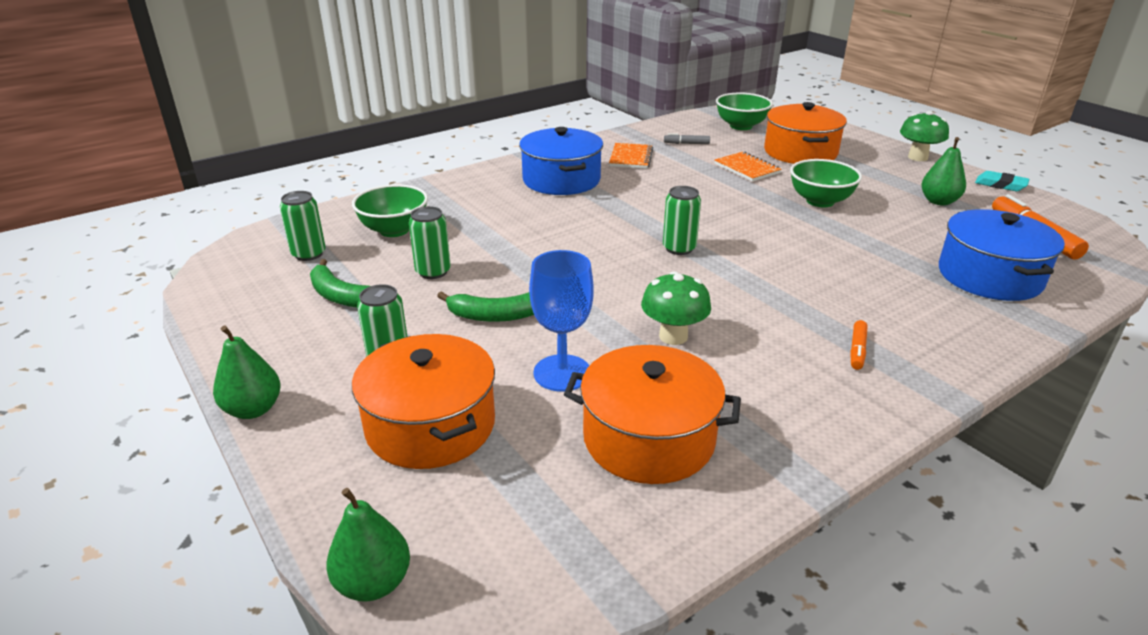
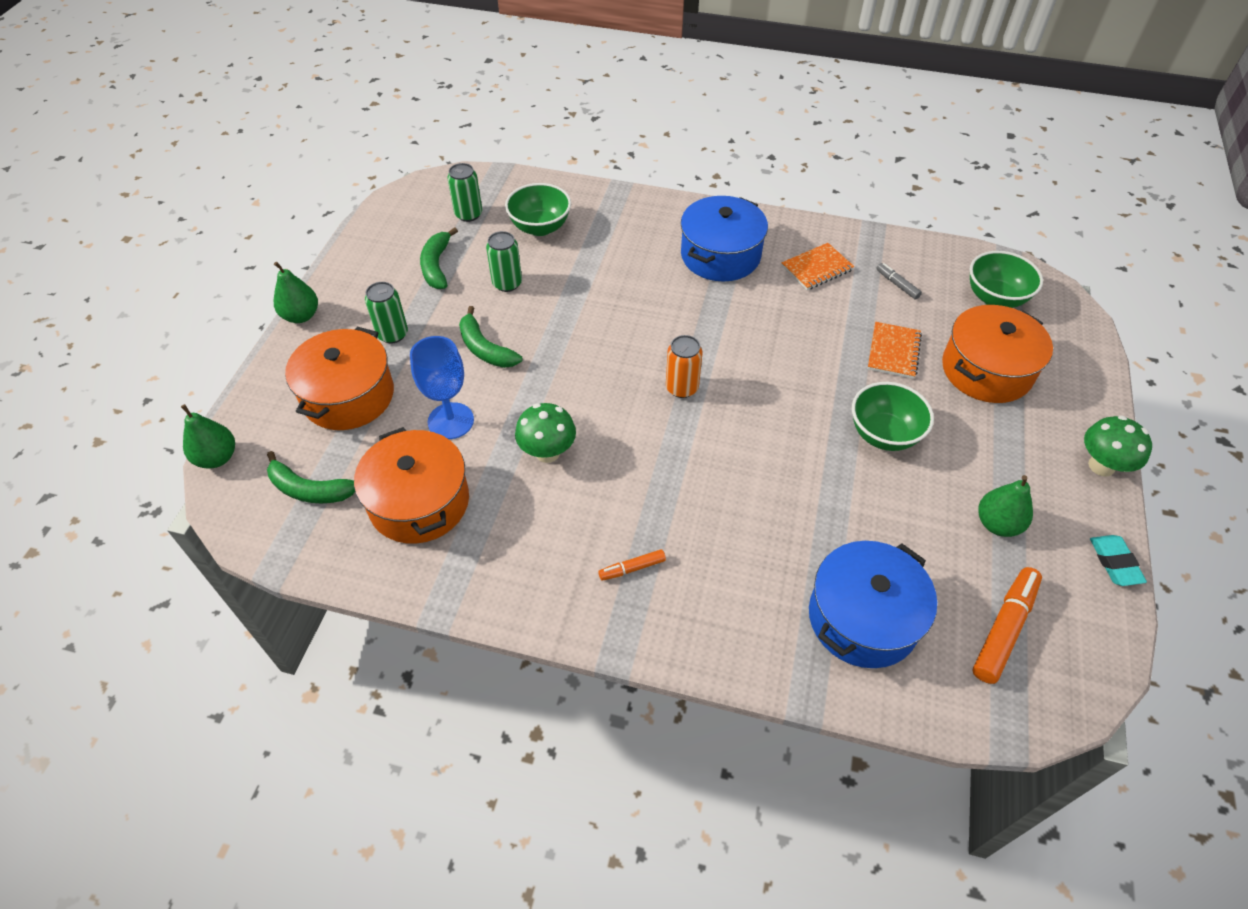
camera: 50 degrees right, 20 degrees up
(533, 516) = (309, 489): none -> green banana
(679, 248) = (682, 388): green can -> orange can

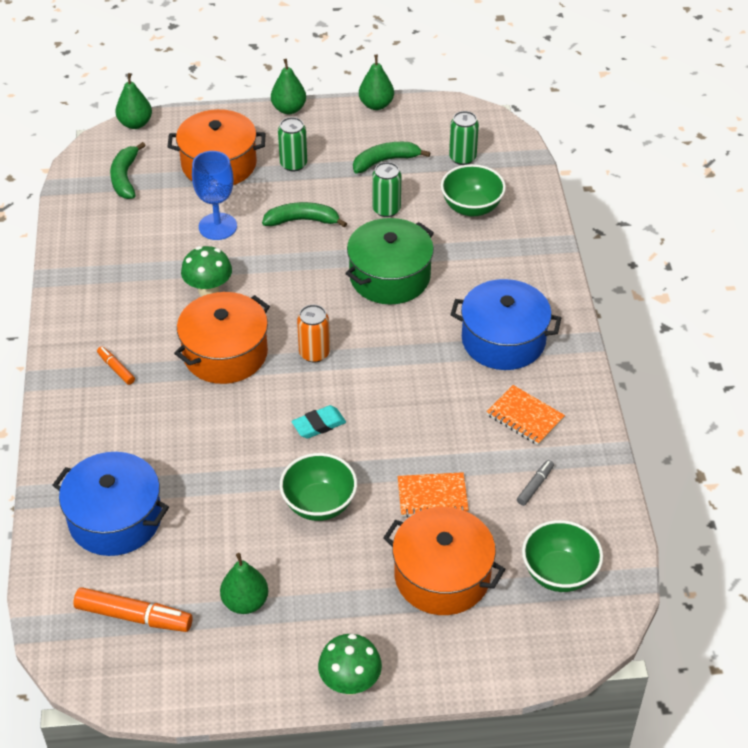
camera: 70 degrees right, 5 degrees down
(347, 250) = (376, 105): none -> green pear
(419, 502) = (135, 236): orange pot -> orange pot (225, 353)
(484, 348) = (303, 220): green banana -> green banana turned 60 degrees clockwise
(602, 306) = (390, 277): none -> green pot
(1114, 562) = (232, 697): turquoise eraser -> turquoise eraser (319, 425)

